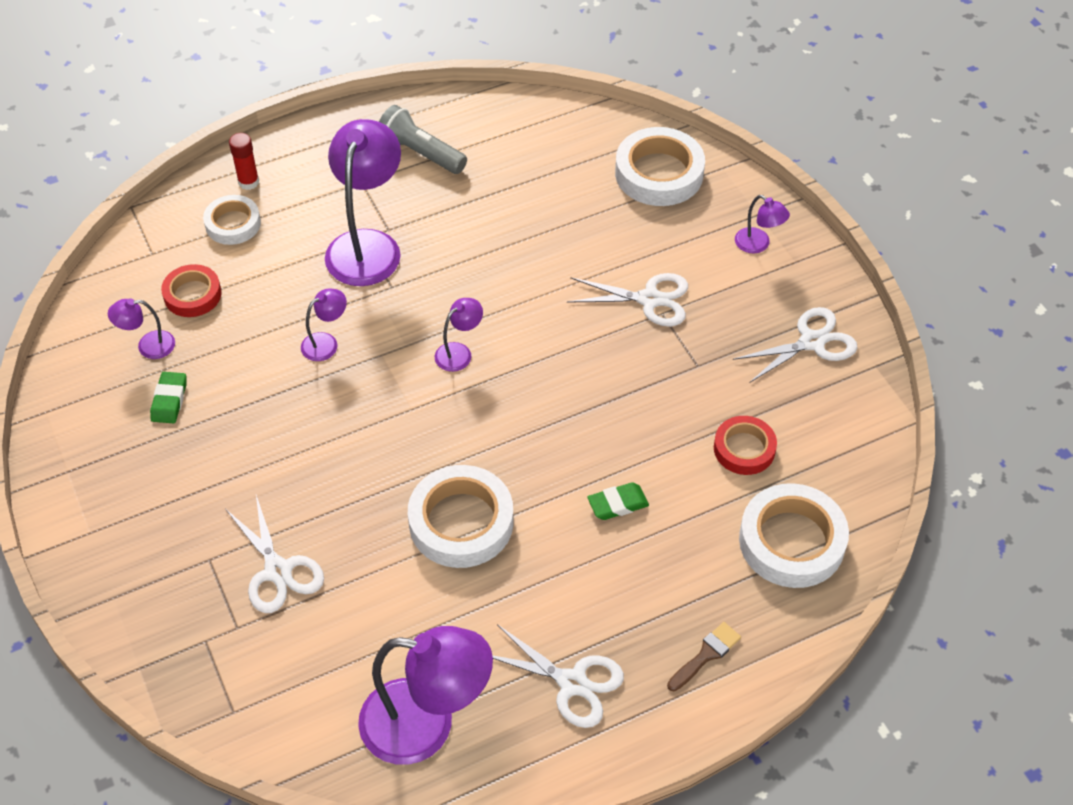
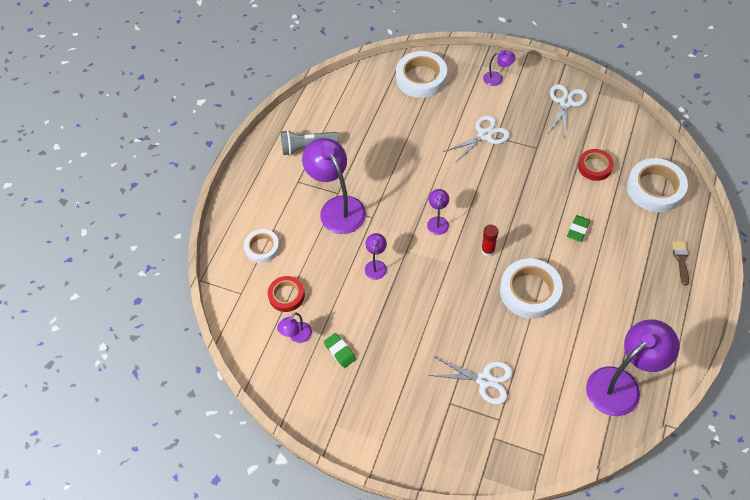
camera: 40 degrees left, 5 degrees up
(248, 182) = (244, 223): red glue stick -> red glue stick (488, 250)
(572, 683) = (651, 316): white scissors -> none

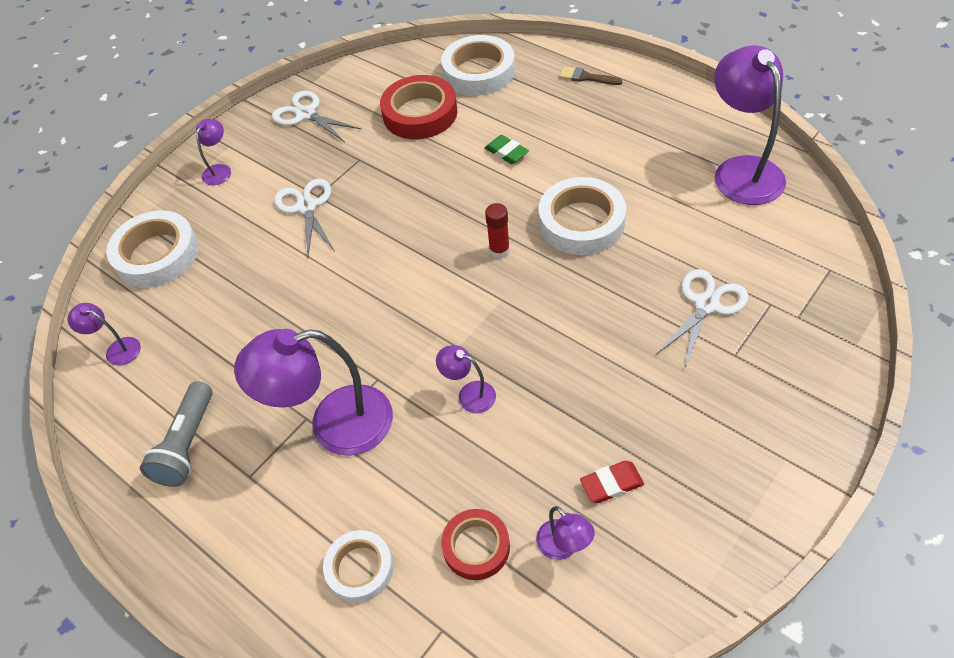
camera: 70 degrees left, 5 degrees down
(340, 351) = (611, 484): green eraser -> red eraser
(438, 221) = (425, 296): purple lamp -> purple lamp (117, 349)
(595, 167) = (420, 113): red tape -> red tape, size x1.65

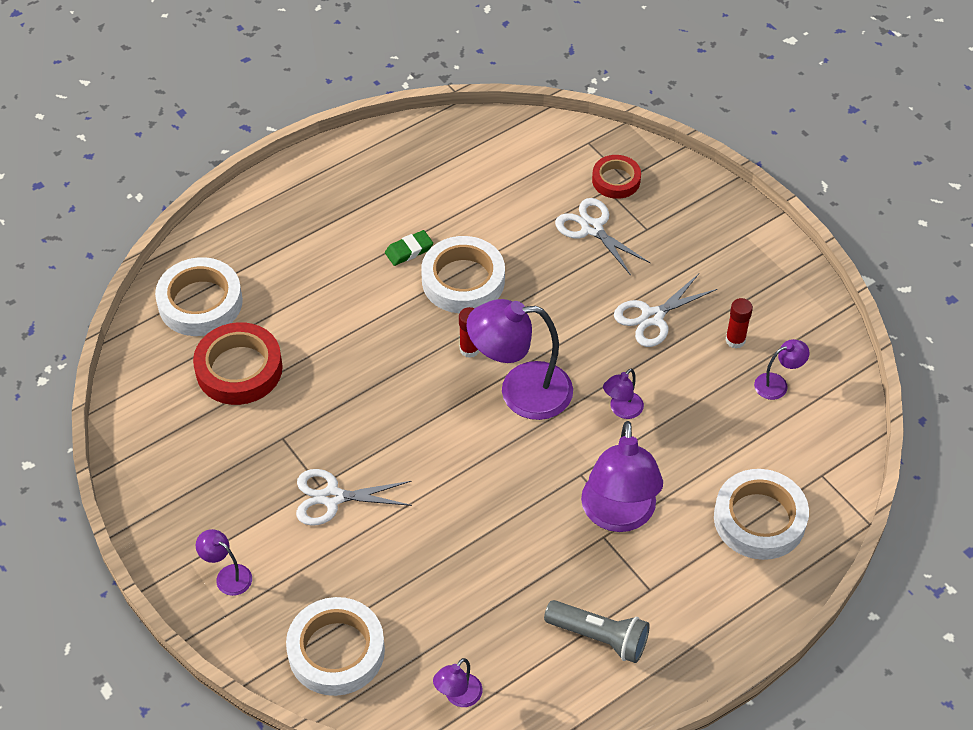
camera: 80 degrees left, 0 degrees up
(306, 114) = (176, 476): white scissors -> white scissors (652, 317)
(360, 568) = (759, 519): white tape -> white tape, size x1.65
(476, 547) = (762, 438): red tape -> red tape (616, 180)
(506, 152) = (341, 311): green eraser -> green eraser (409, 250)
(586, 77) = (265, 218): brown brush -> none
(611, 484) = (735, 340): red eraser -> red glue stick
(741, 170) = (455, 152): purple lamp -> purple lamp (520, 391)

